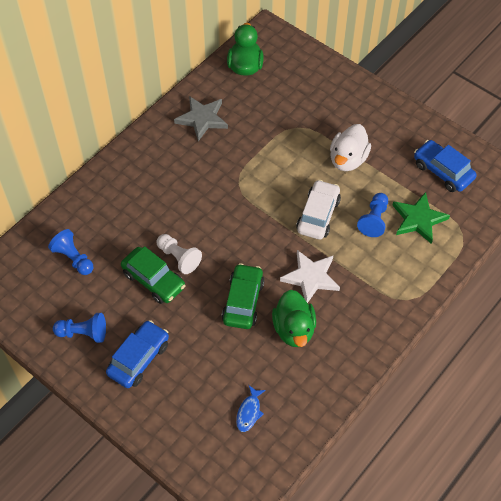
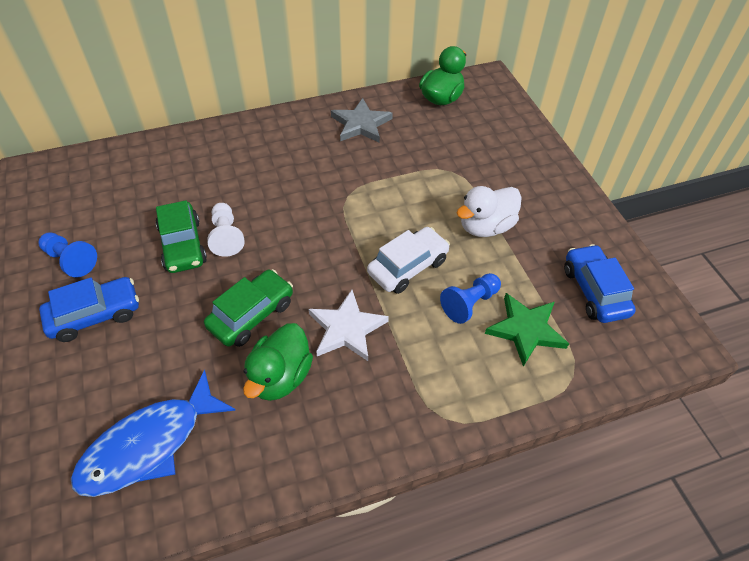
camera: 30 degrees right, 5 degrees down
(73, 258) = (131, 188): blue pawn -> none
(249, 412) = (149, 445): blue fish -> blue fish, size x2.28

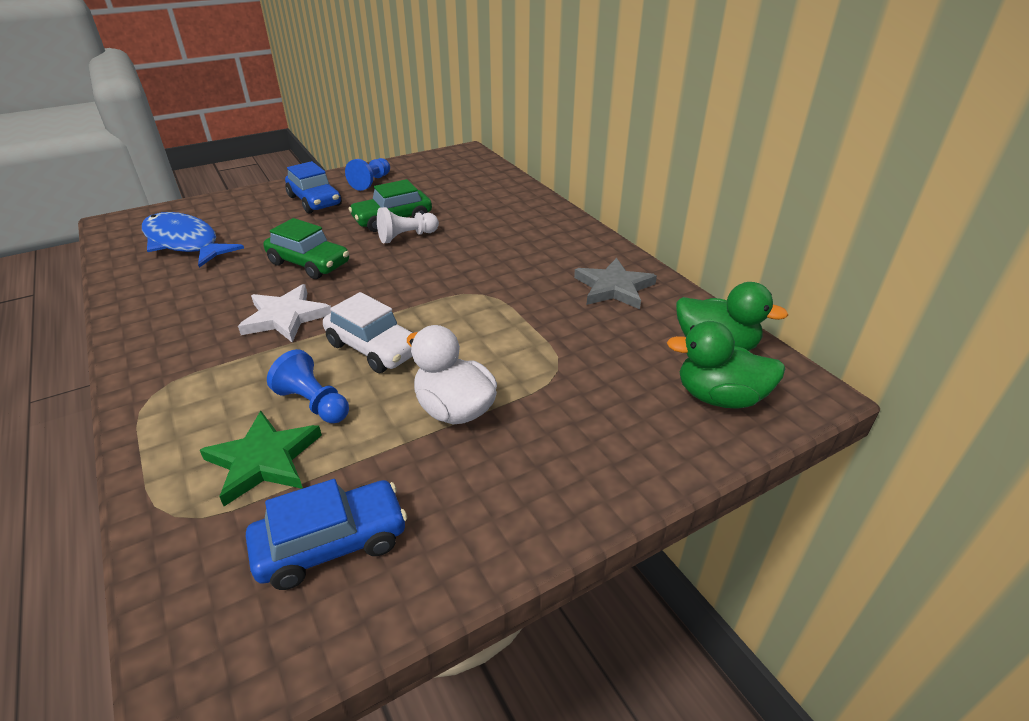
camera: 80 degrees right, 15 degrees down
(280, 376) = (234, 288): green duck -> green duck (719, 397)

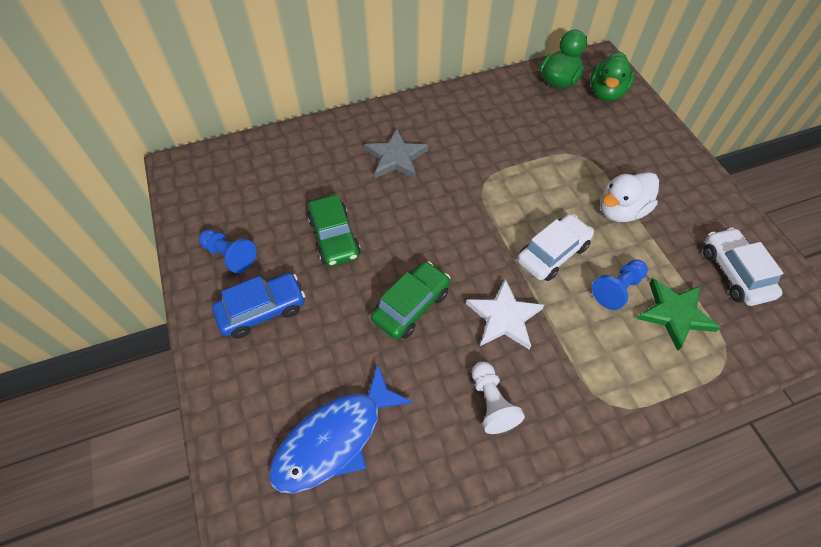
camera: 80 degrees left, 20 degrees up
(332, 543) = (734, 273): blue car -> white car
(406, 237) = (374, 227): white pawn -> white pawn (491, 403)
(614, 287) = (485, 110): grey star -> grey star (396, 157)

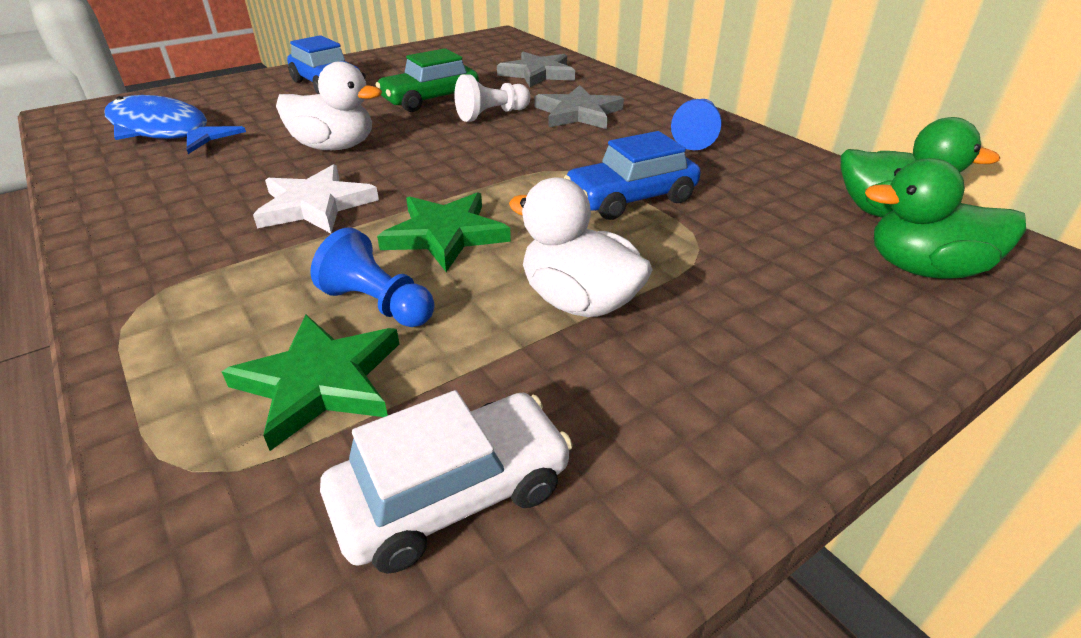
camera: 75 degrees right, 20 degrees down
(230, 256) = (393, 65): blue pawn -> blue pawn (696, 137)
(303, 161) = (538, 74): none -> grey star
(411, 305) = (334, 147): green car -> white duck
(491, 403) = (176, 208): white pawn -> white pawn (492, 115)
(526, 165) = (631, 198): none -> blue car
(552, 253) = (445, 235): white car -> green star

